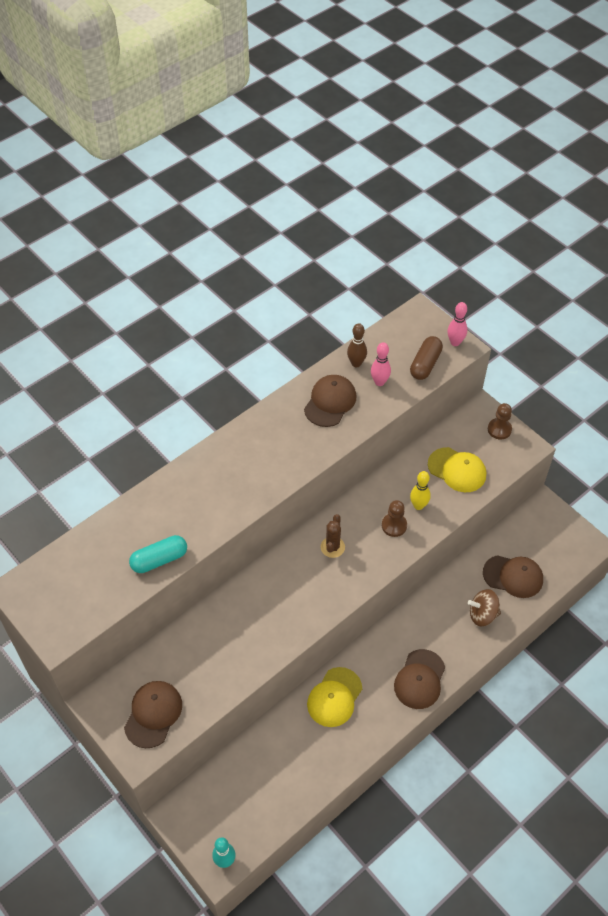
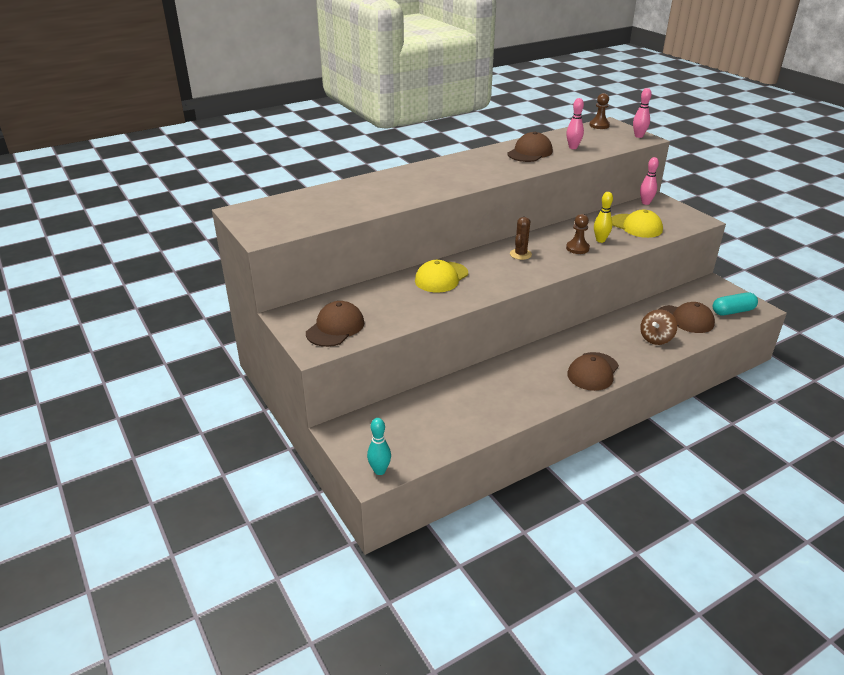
camera: 10 degrees right, 20 degrees down
(159, 560) = (365, 208): turquoise capsule -> turquoise capsule (733, 311)
(334, 697) = (509, 374): yellow cap -> yellow cap (441, 277)
(356, 363) = (554, 139): brown bowling pin -> none
(425, 364) = (612, 143): brown capsule -> none
(467, 417) = (645, 203): none -> pink bowling pin
(482, 614) = (656, 338): brown spinning top -> brown spinning top turned 60 degrees counterclockwise
(499, 429) = (674, 210): brown pawn -> brown pawn (599, 125)

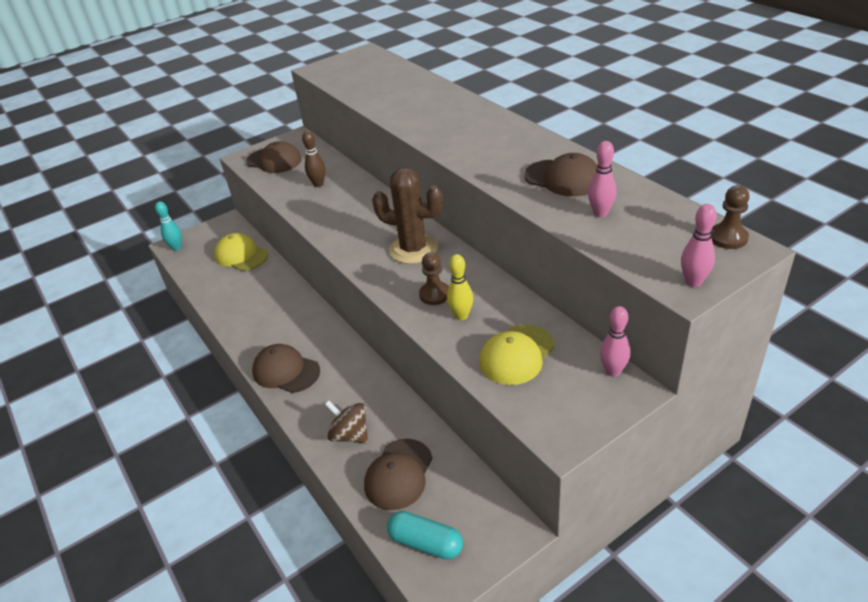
camera: 90 degrees right, 5 degrees up
(400, 298) = (318, 184): none -> brown bowling pin
(441, 277) = (358, 202): yellow cap -> yellow cap (241, 255)
(520, 254) = (413, 249): brown cactus -> brown cactus, size x1.80
(733, 311) = (425, 543): turquoise capsule -> turquoise capsule turned 45 degrees counterclockwise

